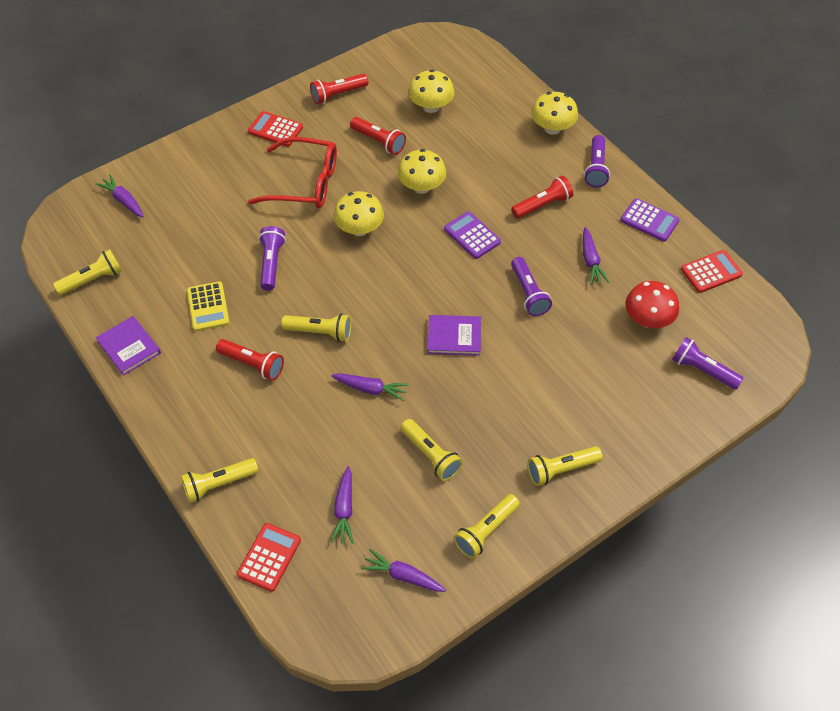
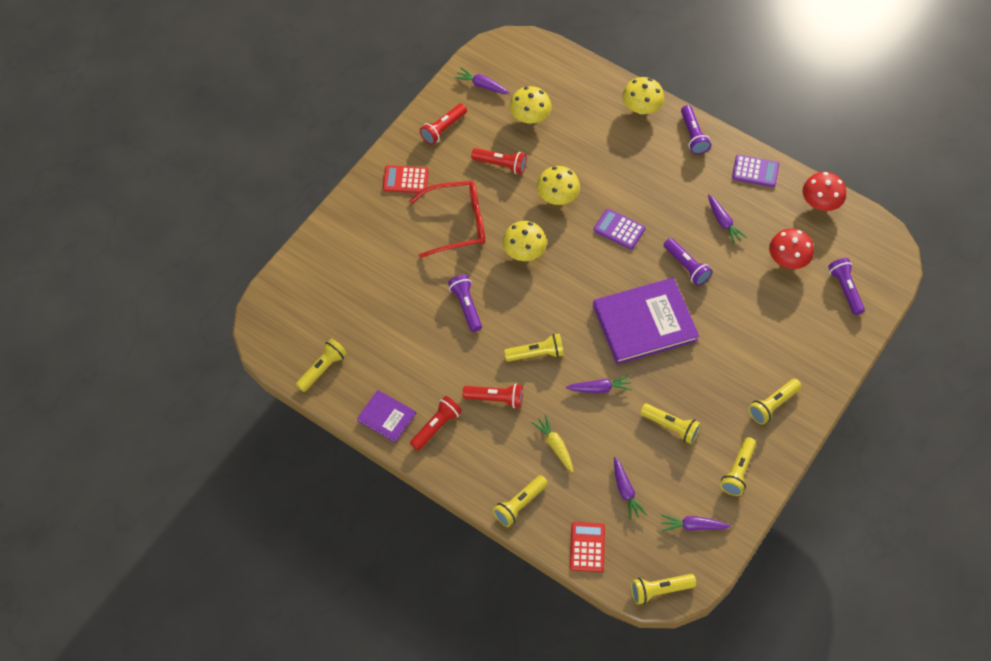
camera: 20 degrees left, 5 degrees up
(124, 200) = (308, 288): purple carrot -> purple carrot (482, 85)
(208, 307) = (433, 361): yellow calculator -> none
(290, 433) = (555, 445): none -> yellow carrot
(328, 637) = (659, 590): none -> yellow flashlight
(454, 336) = (644, 323): purple book -> purple book, size x1.95
(542, 205) = (664, 183): red flashlight -> red flashlight (436, 427)
(702, 370) = (845, 289): purple flashlight -> purple flashlight turned 60 degrees clockwise
(711, 272) = (820, 203): red calculator -> red mushroom

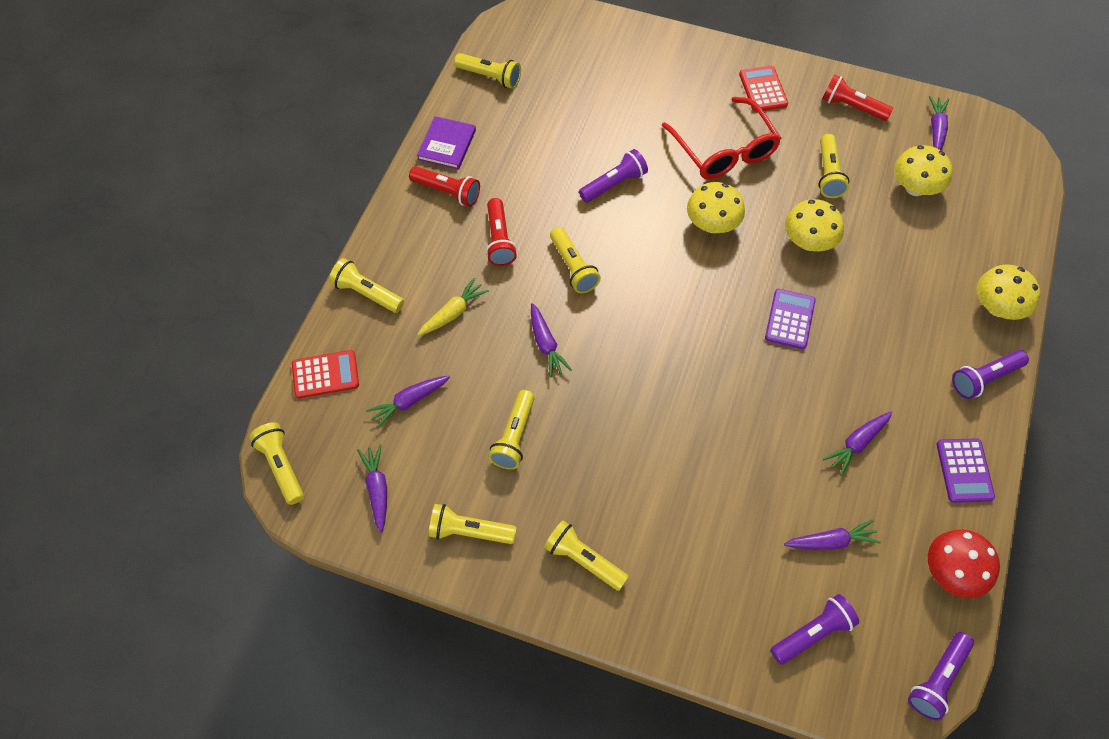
camera: 75 degrees right, 0 degrees up
(501, 165) = (828, 174): red flashlight -> yellow flashlight
(644, 323) = (658, 376): purple book -> none
(686, 266) = (765, 410): purple flashlight -> purple flashlight (937, 679)
(788, 259) = (831, 541): red mushroom -> purple carrot

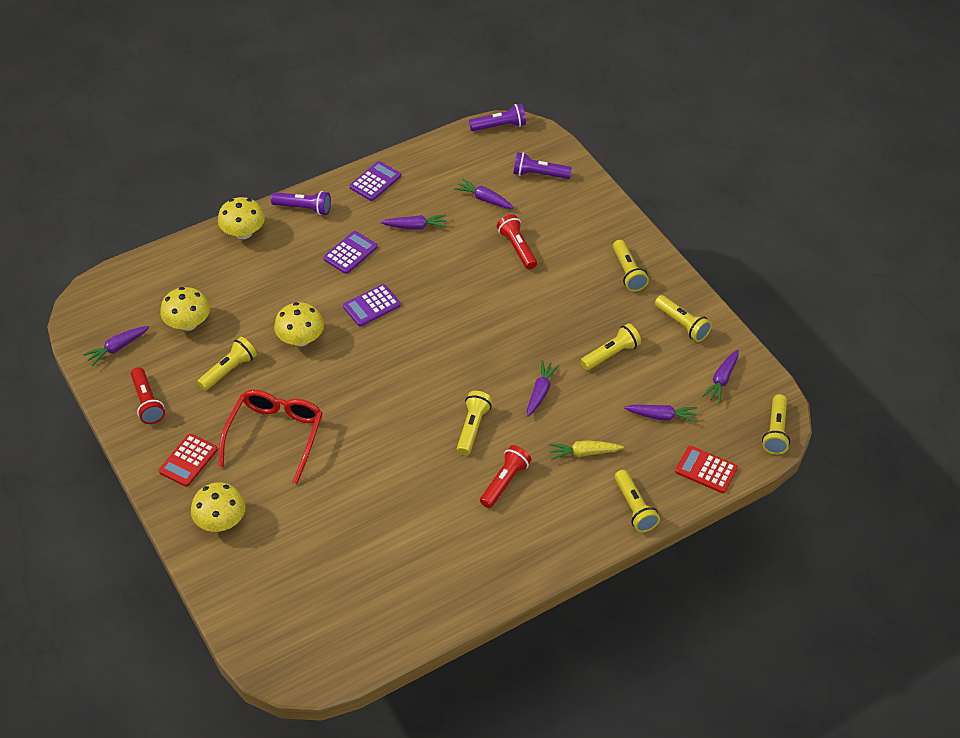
camera: 140 degrees left, 10 degrees down
(447, 145) = (473, 588): purple book -> none
(447, 192) = (509, 546): red flashlight -> red flashlight (517, 248)
(490, 77) = (379, 628): yellow flashlight -> none
(614, 184) = (381, 466): purple flashlight -> none
(712, 224) = (348, 392): yellow mushroom -> yellow mushroom (221, 521)
(878, 361) = (350, 253): none -> purple calculator
(952, 572) = (439, 152): red mushroom -> none

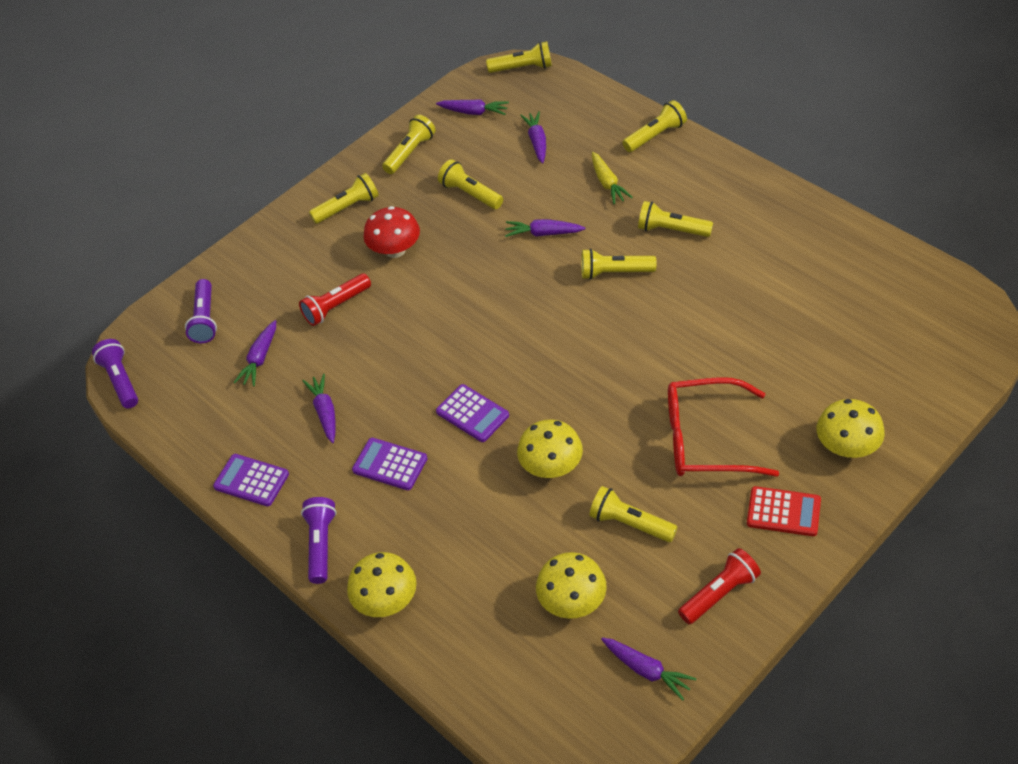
camera: 100 degrees left, 0 degrees up
(505, 482) = (672, 230): red flashlight -> yellow flashlight
(564, 293) = (395, 250): none -> red mushroom
(706, 470) = (588, 101): red calculator -> none

